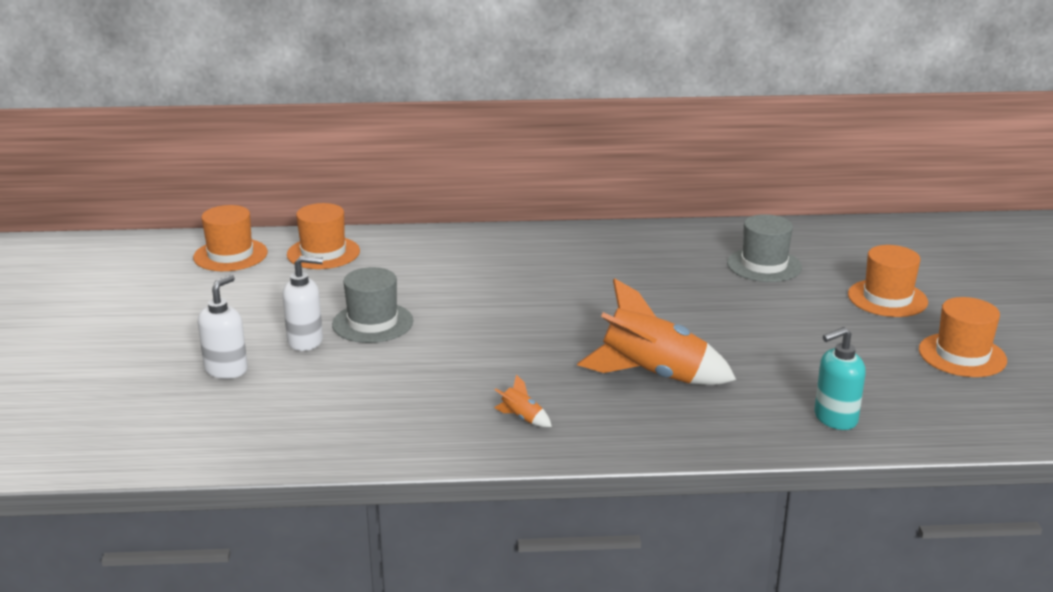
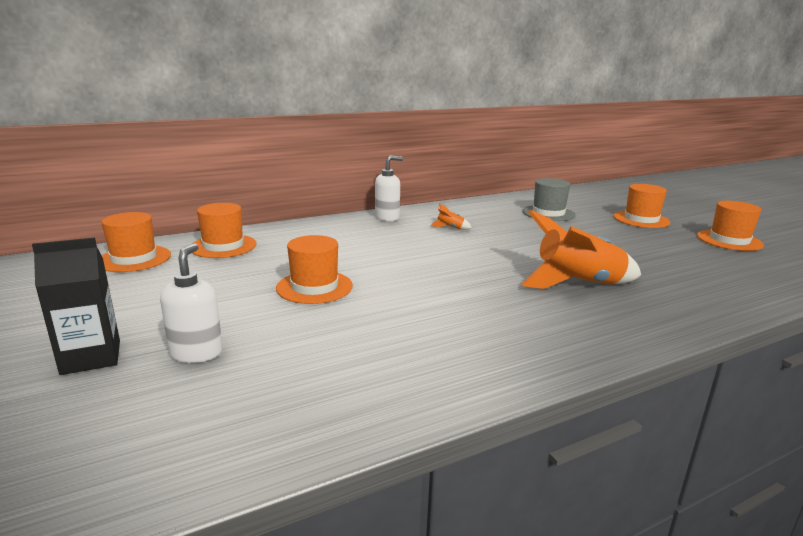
camera: 25 degrees left, 5 degrees down
(149, 356) = (91, 357): none -> black carton
(306, 341) = (263, 312): white soap dispenser -> white soap dispenser (387, 217)
(372, 323) = (314, 287): grey hat -> orange hat
(522, 418) = (527, 335): orange rocket -> orange rocket (450, 228)
(835, 418) = (731, 288): turquoise soap dispenser -> none

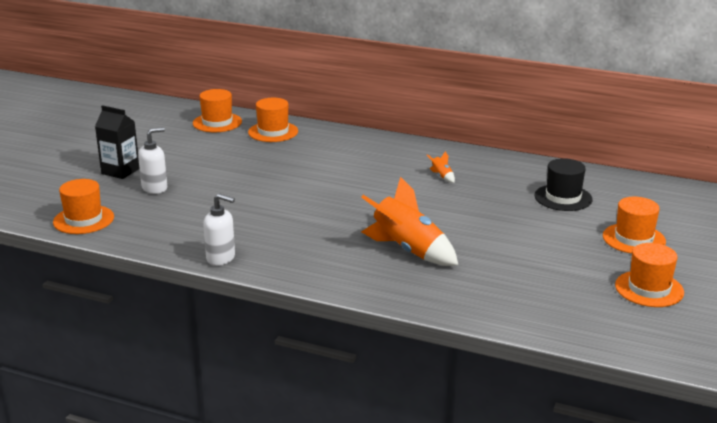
camera: 50 degrees right, 5 degrees up
(314, 287) = (263, 180): orange hat -> orange hat (83, 220)
(387, 217) = (420, 149): white soap dispenser -> white soap dispenser (221, 258)
(548, 213) = (563, 198): grey hat -> black hat

